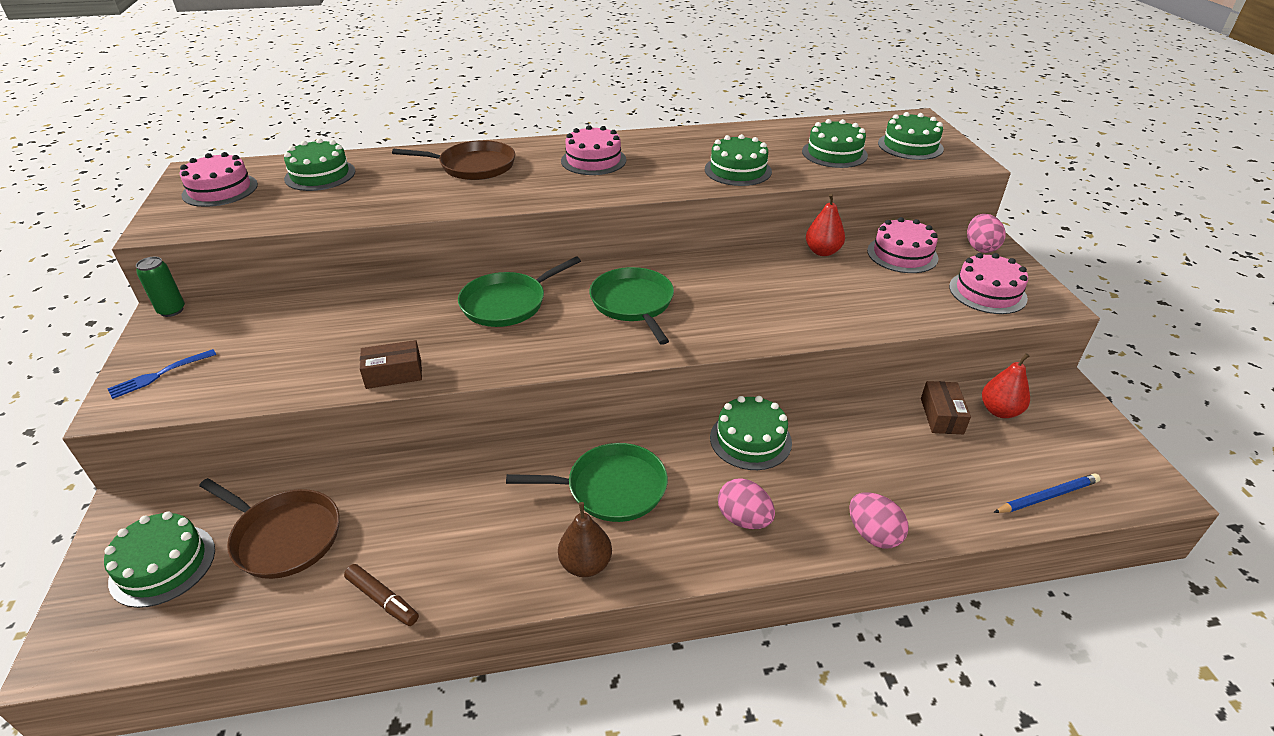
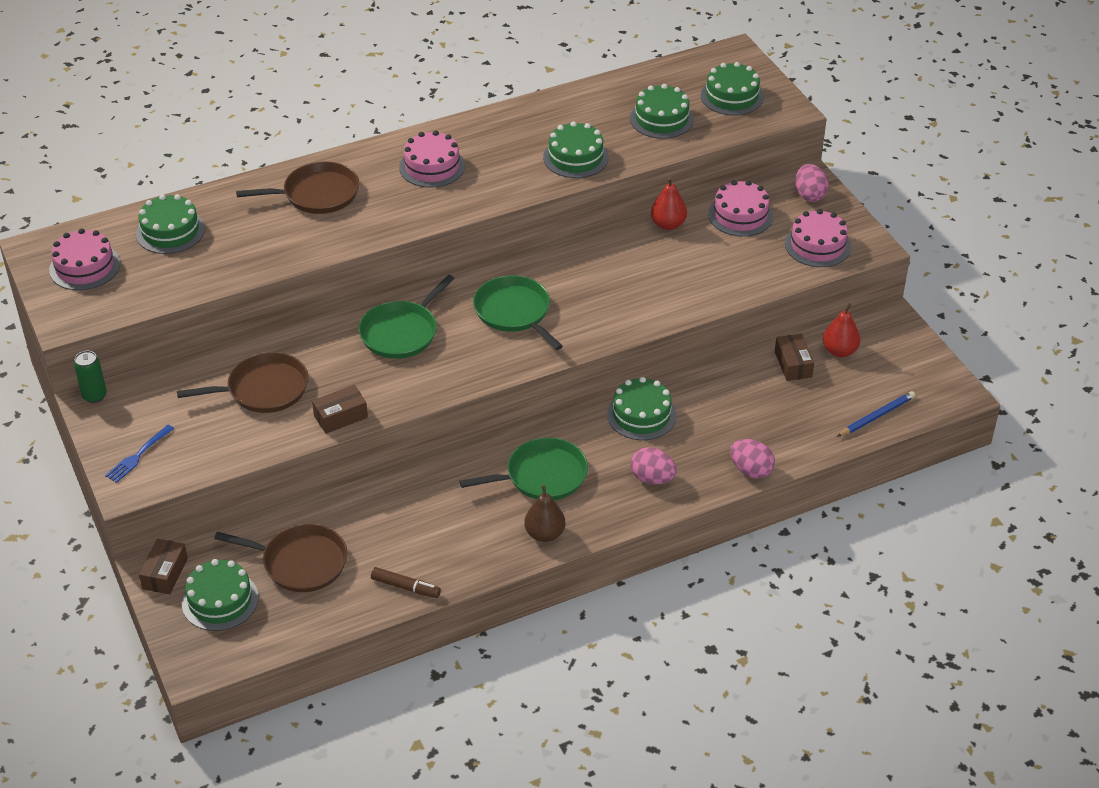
camera: 15 degrees left, 5 degrees up
(132, 516) = (165, 573): none -> brown box
(335, 332) = (263, 389): none -> brown pan

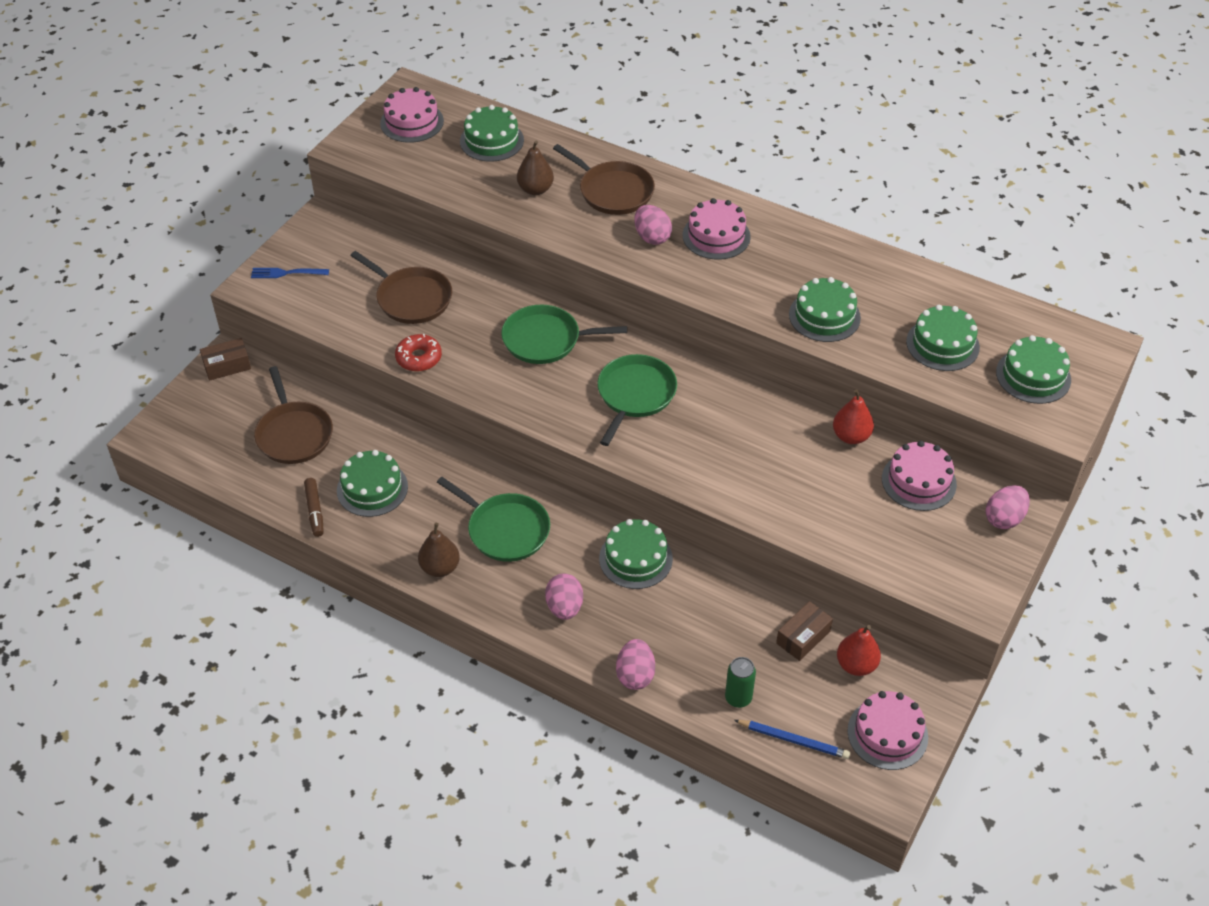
camera: 55 degrees right, 5 degrees up
(94, 396) = (328, 216): green can -> green can (738, 698)
(220, 600) = (223, 411): green cake -> green cake (372, 488)
(263, 235) = (535, 189): none -> brown pear
(340, 416) = (419, 358): brown box -> red donut
(394, 199) = (652, 237): none -> pink egg
(817, 245) = (936, 561): pink cake -> pink cake (887, 734)

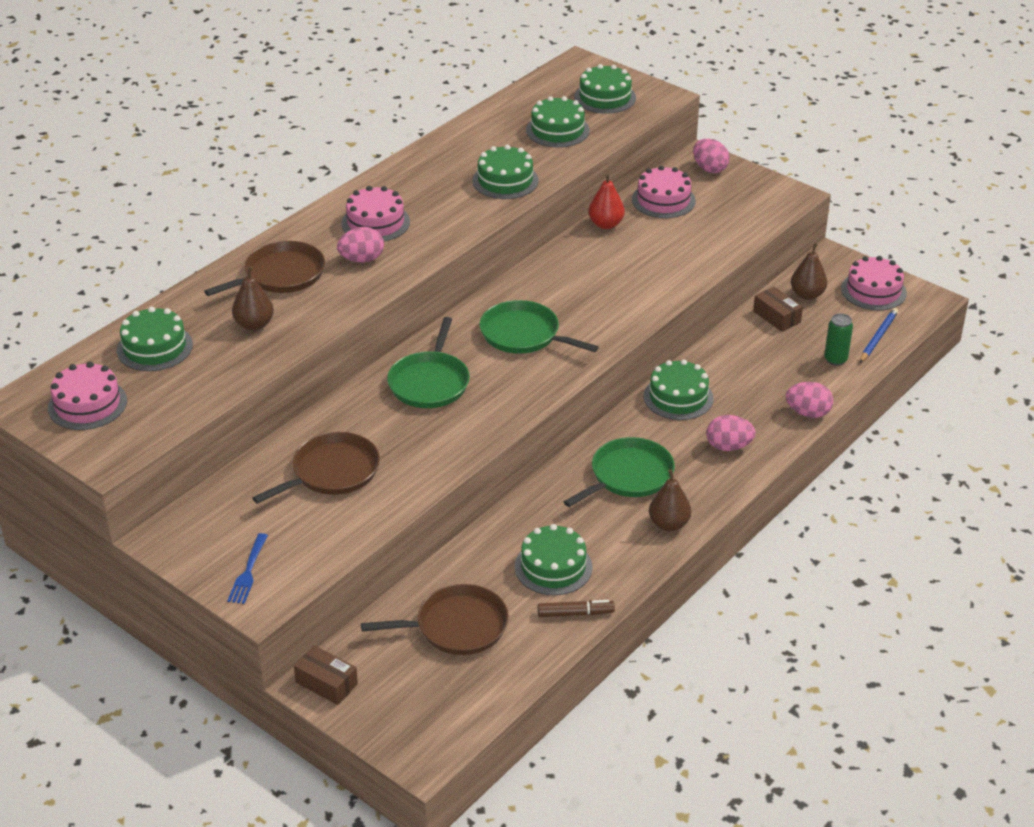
camera: 80 degrees left, 10 degrees down
(227, 366) = (326, 683): brown box -> brown box turned 45 degrees counterclockwise
(419, 358) = (428, 473): red donut -> none
(856, 665) = (807, 295): red pear -> brown pear

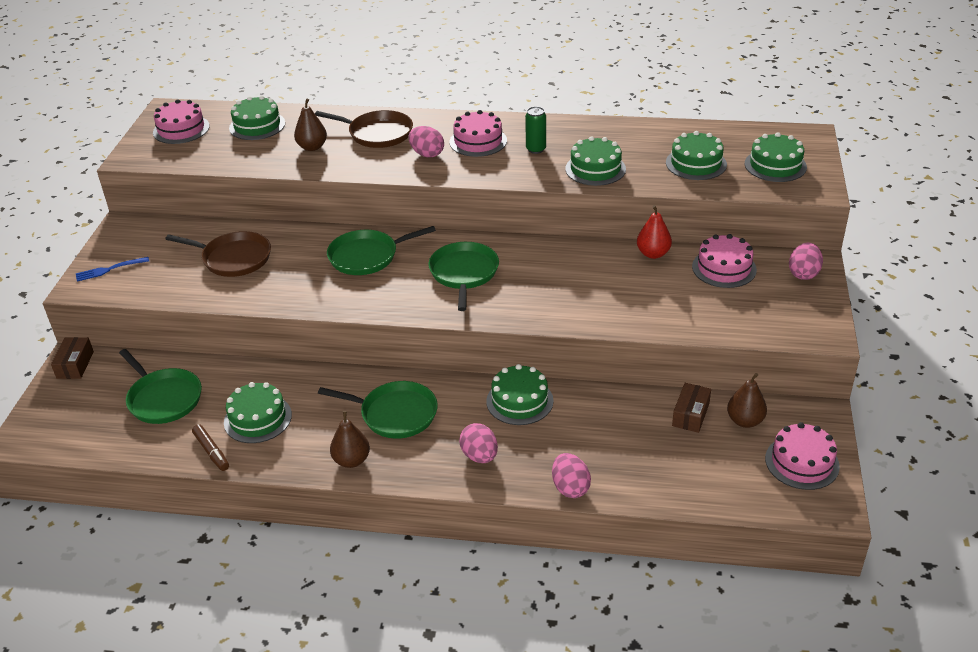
camera: 60 degrees right, 0 degrees up
(456, 626) = (163, 398): brown pan -> green pan
(835, 359) = (666, 476): green can -> green can (536, 149)
(878, 337) = (731, 493): blue pencil -> none

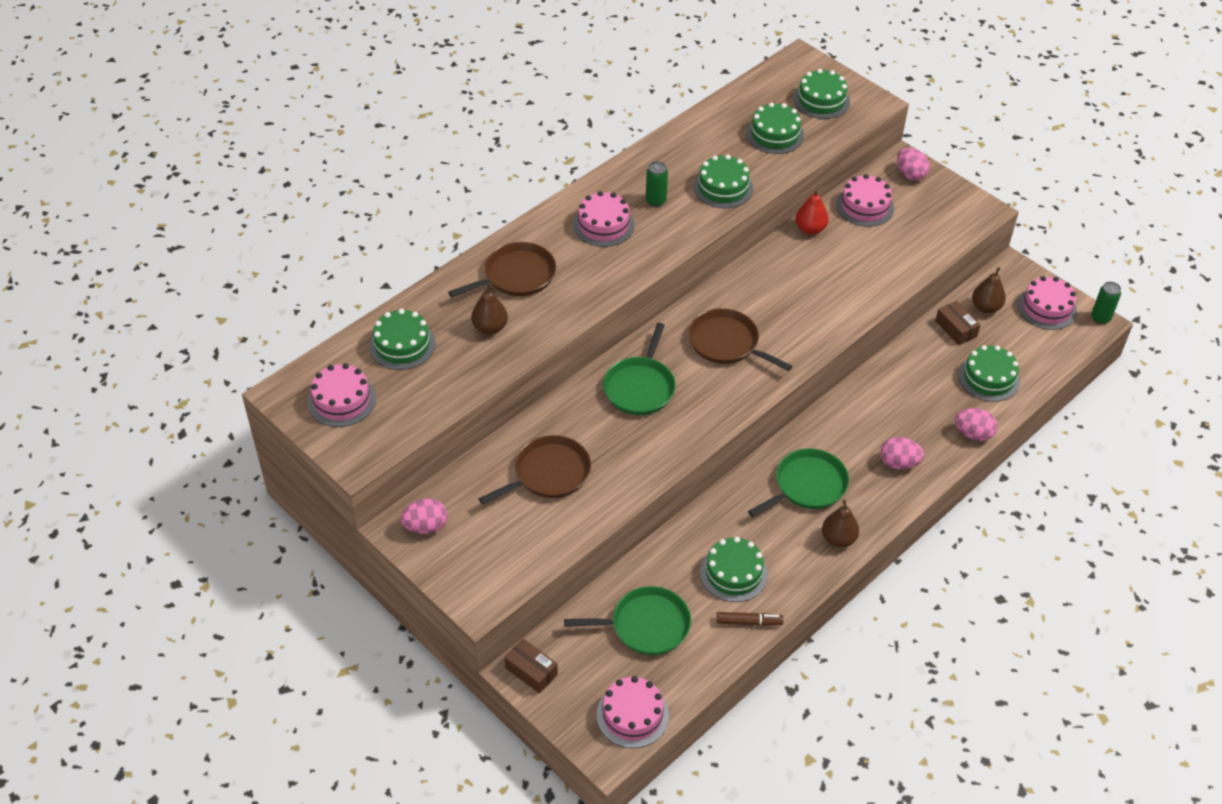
camera: 55 degrees left, 10 degrees up
(66, 434) = (632, 715): none -> pink cake
(109, 269) = (471, 569): blue fork -> none
(427, 154) = (589, 265): pink egg -> pink egg (425, 526)
(464, 273) = (727, 343): green pan -> brown pan
(519, 401) = (859, 407): green cake -> green cake (989, 378)
(842, 508) = (1100, 318): none -> green can

